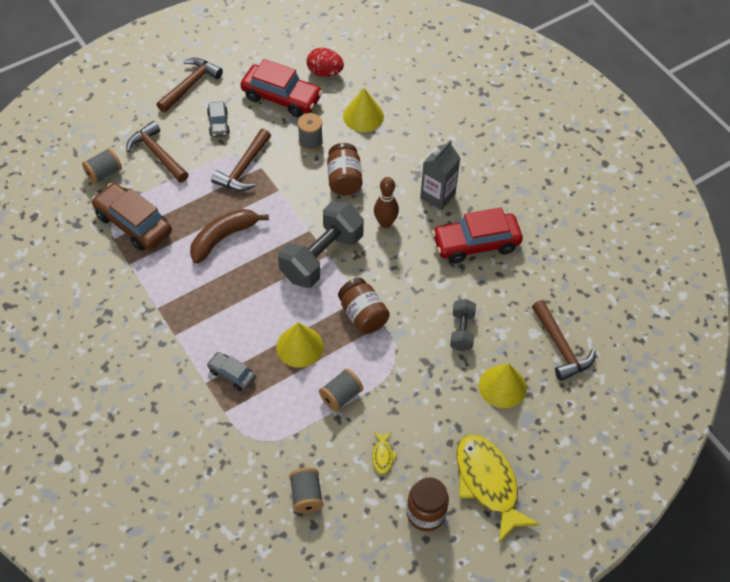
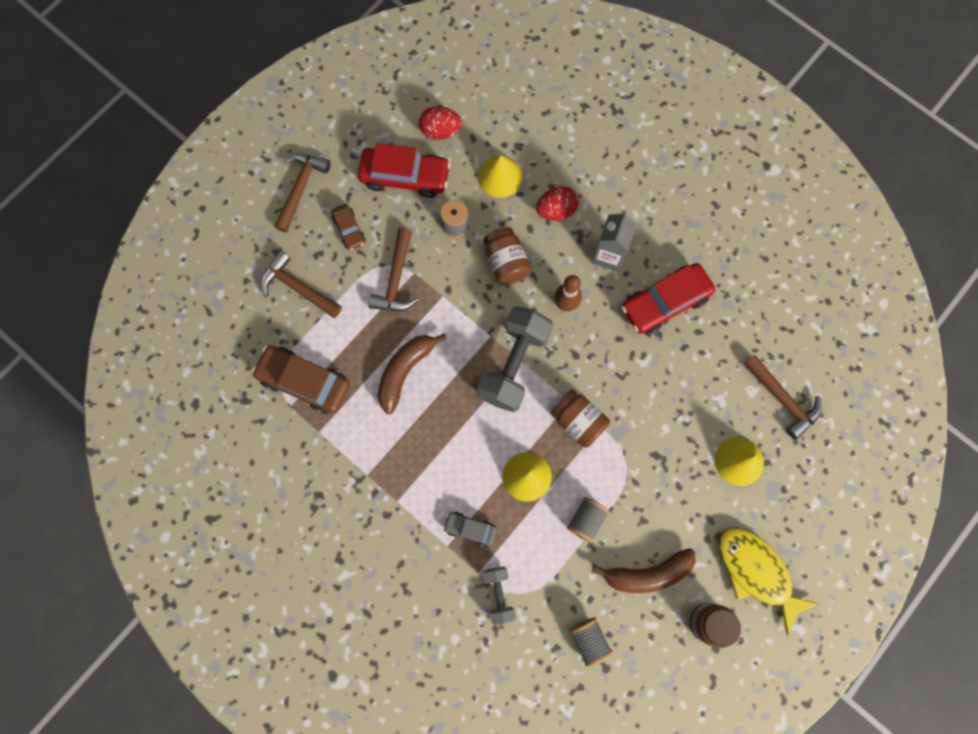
camera: 15 degrees left, 20 degrees up
(104, 173) = (249, 328): grey spool -> none
(218, 123) = (349, 230): grey car -> brown car
(383, 456) = (648, 573): yellow fish -> brown banana
(403, 152) = (556, 210): none -> red egg
(462, 331) = (681, 410): grey dumbbell -> grey dumbbell (499, 594)

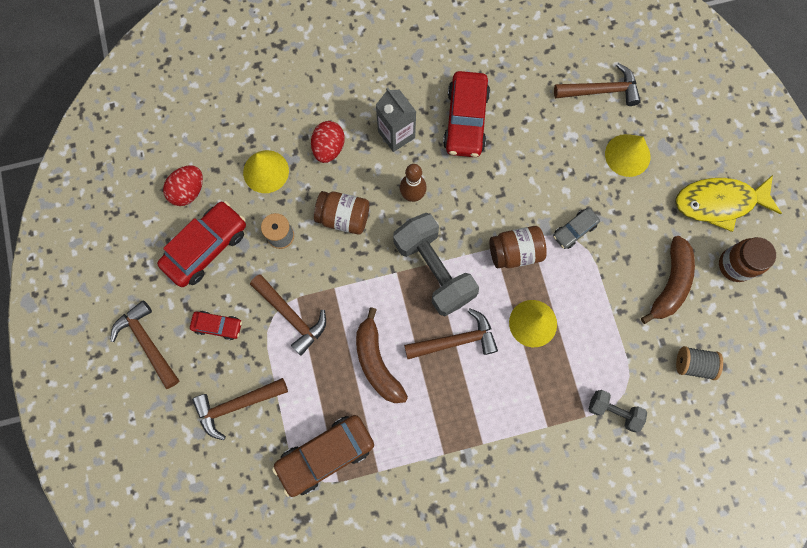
camera: 55 degrees left, 0 degrees up
(349, 230) = (218, 326): brown car -> red car
(467, 422) = (455, 340): none -> brown hammer
(470, 529) = (545, 398): grey car -> grey car (574, 230)
(586, 520) = (598, 301): grey spool -> none

